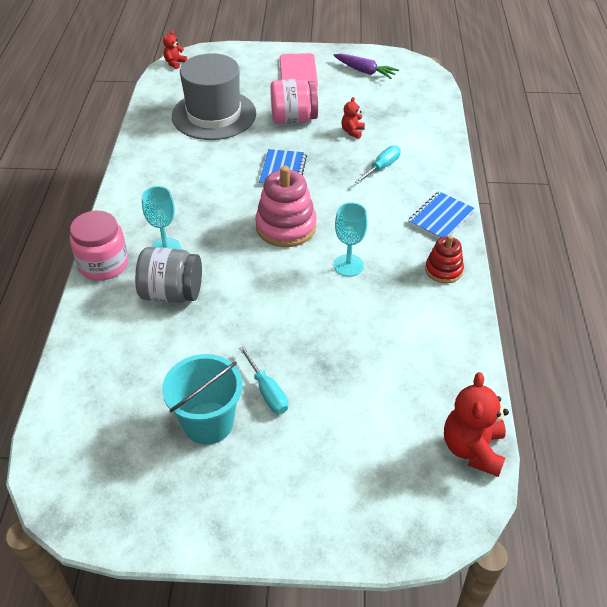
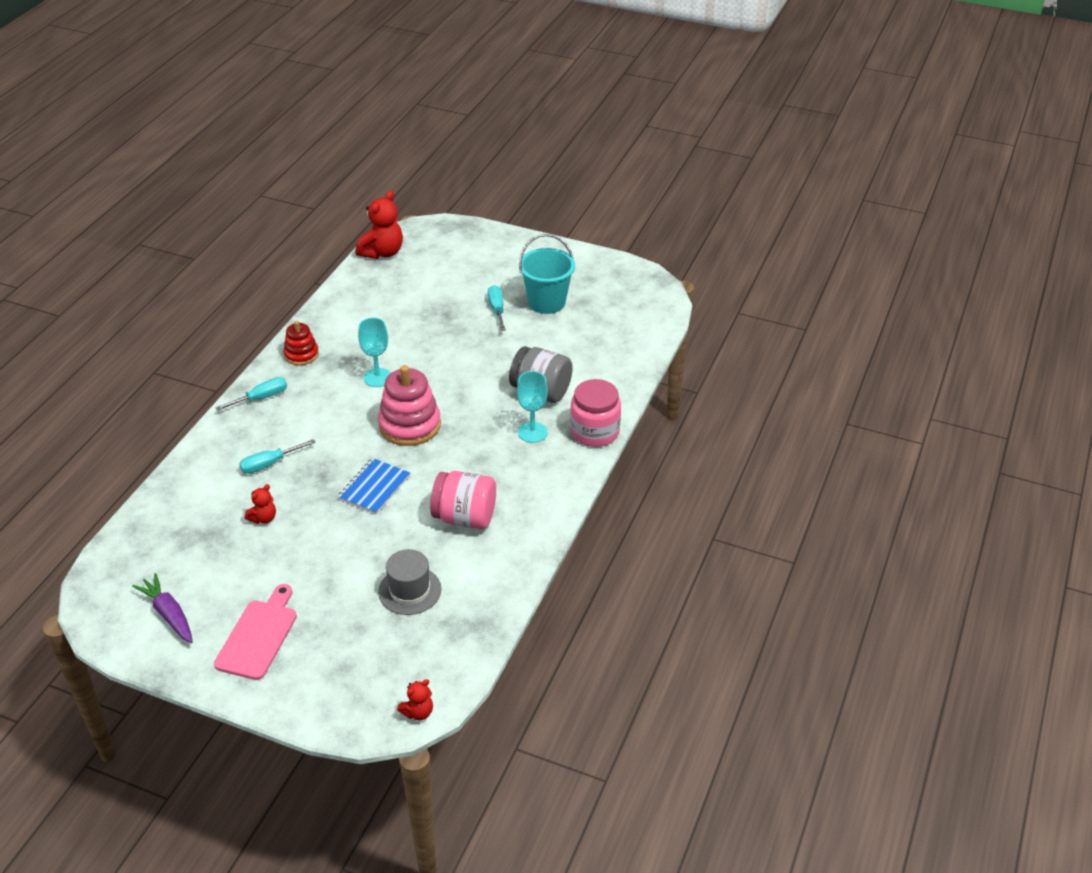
camera: 160 degrees left, 5 degrees down
(214, 115) = (409, 590): grey hat -> grey hat, size x0.55
(293, 119) = (317, 556): pink jar -> pink jar (465, 517)
(440, 217) = (261, 398): blue notebook -> turquoise screwdriver

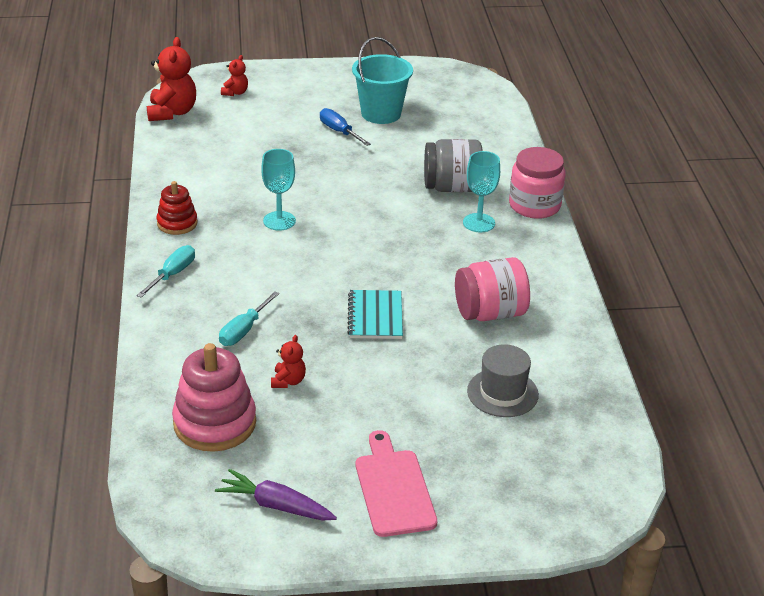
camera: 30 degrees left, 5 degrees down
(374, 487) = (375, 316): blue notebook -> turquoise notebook
(410, 425) = (354, 252): pink stacking toy -> pink stacking toy (215, 423)
(418, 712) = (619, 494): red teddy bear -> red teddy bear (235, 93)
(497, 309) = (339, 131): turquoise screwdriver -> blue screwdriver

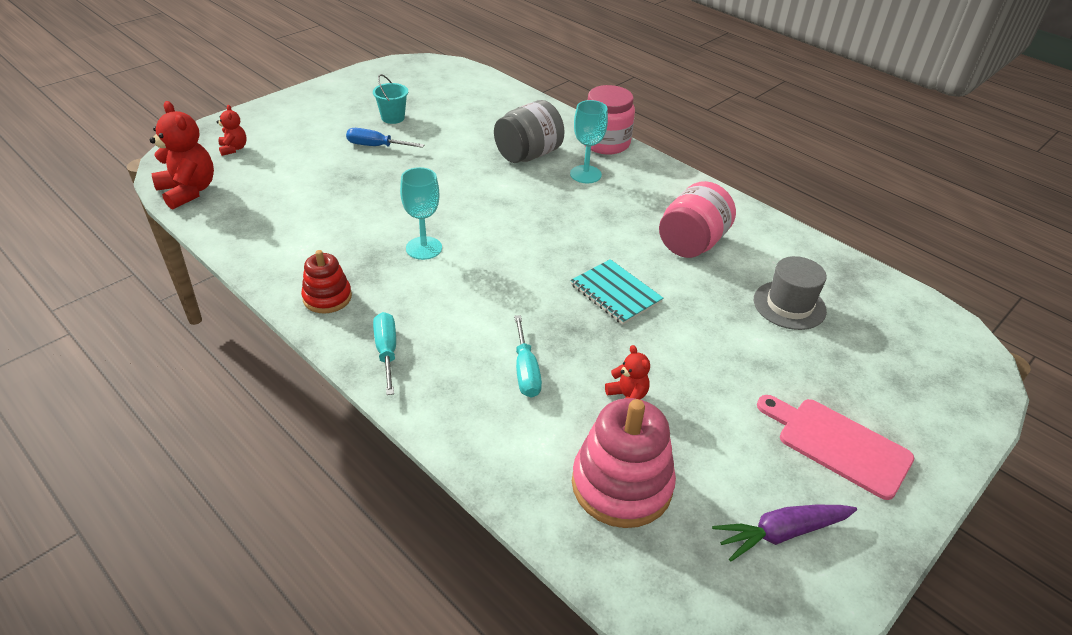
camera: 40 degrees left, 5 degrees up
(381, 113) = (393, 118): turquoise bucket -> turquoise bucket, size x0.57

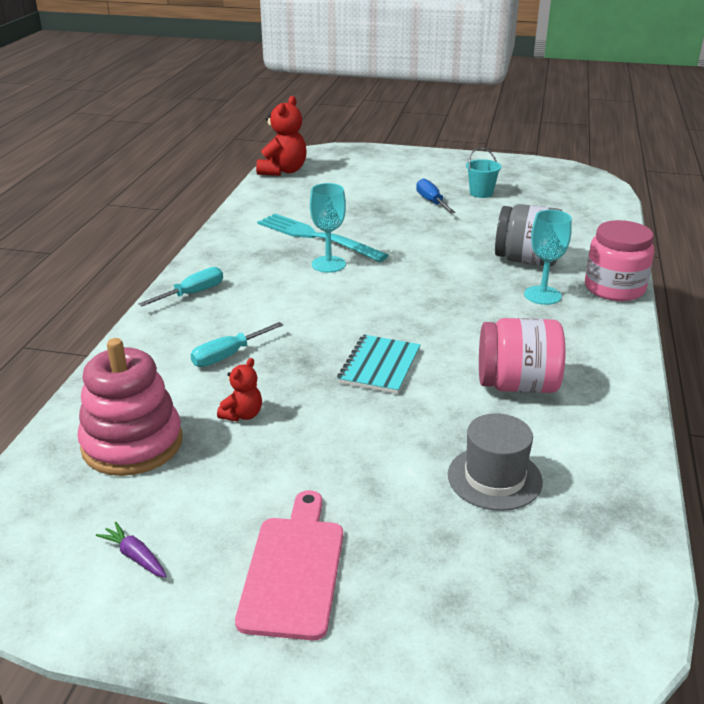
camera: 60 degrees right, 10 degrees down
(233, 149) = (350, 163): red teddy bear -> none
(327, 297) = (227, 253): red stacking toy -> none
(362, 233) = (315, 237): none -> turquoise fork
(781, 533) = (135, 556): purple carrot -> purple carrot, size x0.58

